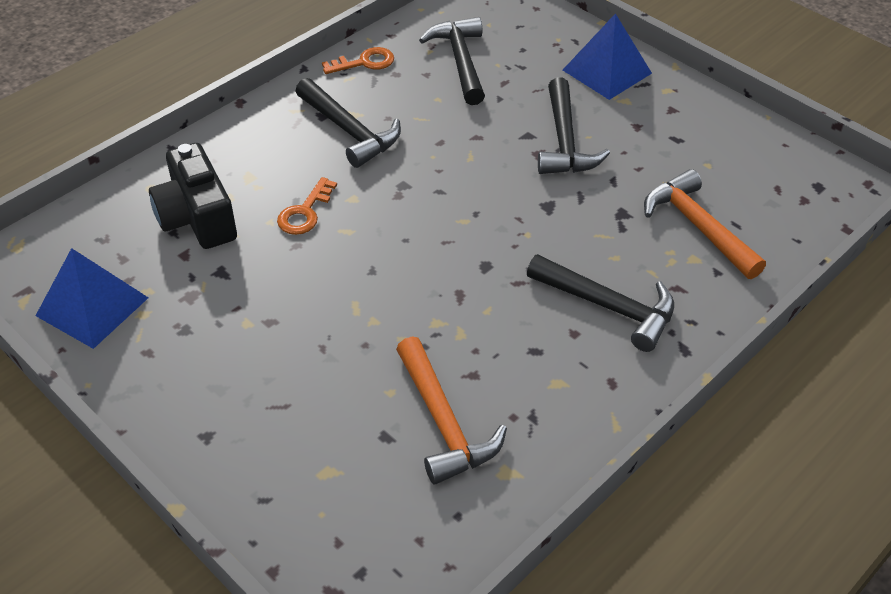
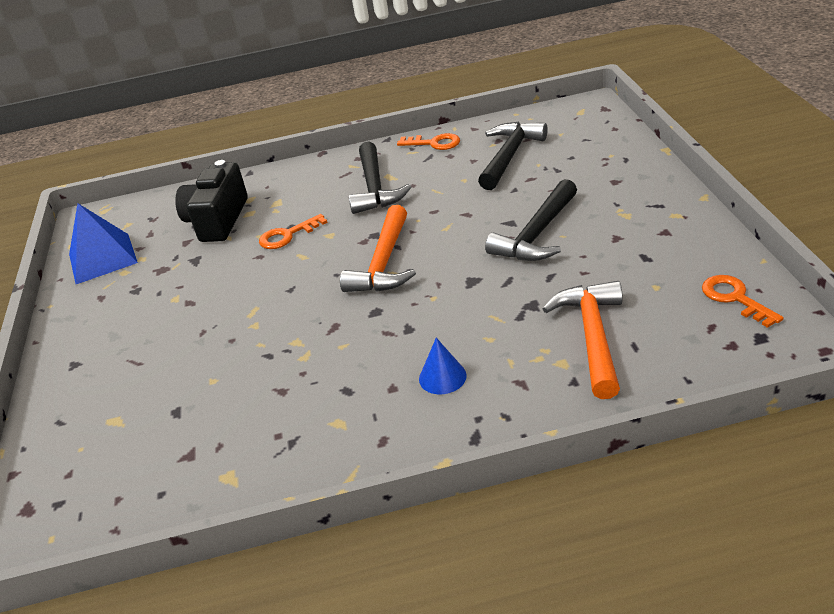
camera: 40 degrees right, 10 degrees down
(443, 422) = (224, 418): orange hammer -> orange hammer (384, 263)
(606, 71) = (631, 188): blue pyramid -> none
(608, 307) = (442, 377): black hammer -> blue cone
(774, 157) = (735, 298): none -> orange key

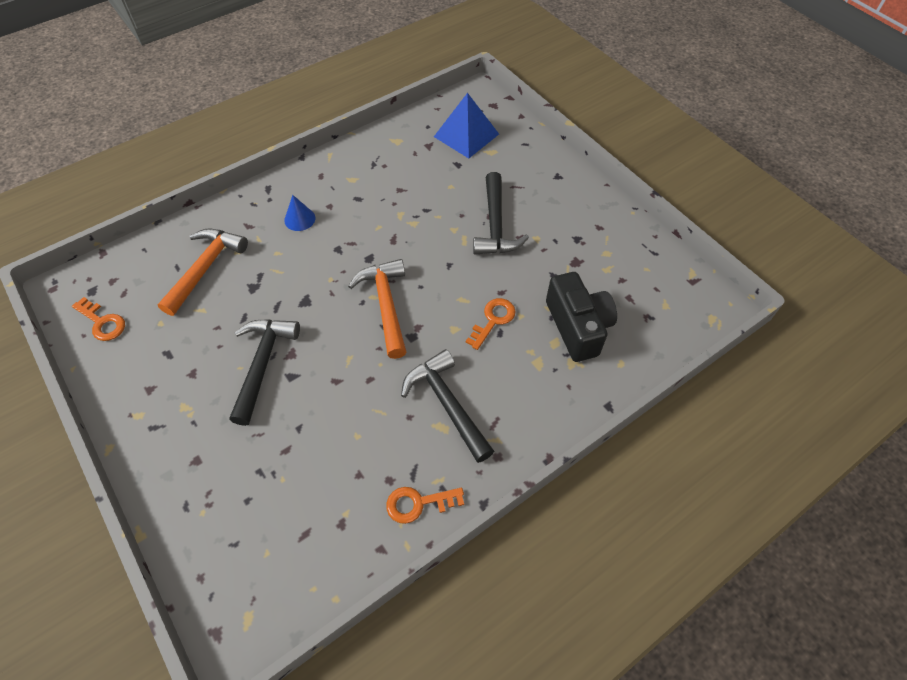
camera: 150 degrees right, 20 degrees up
(102, 258) = (642, 262): blue pyramid -> blue pyramid (466, 135)
(509, 156) = (318, 490): black hammer -> black hammer (495, 225)
(592, 336) = (205, 268): orange hammer -> orange hammer turned 135 degrees counterclockwise

